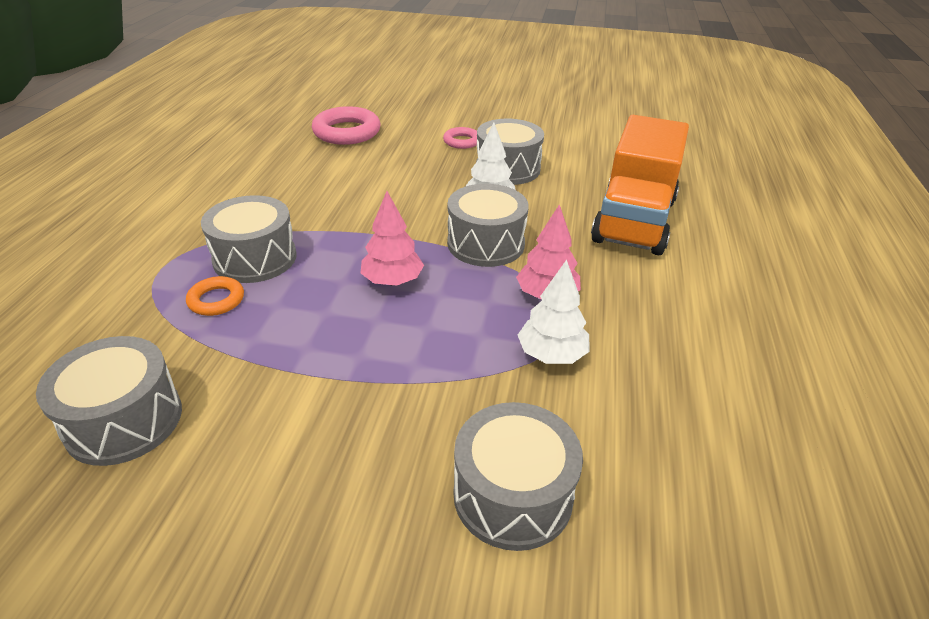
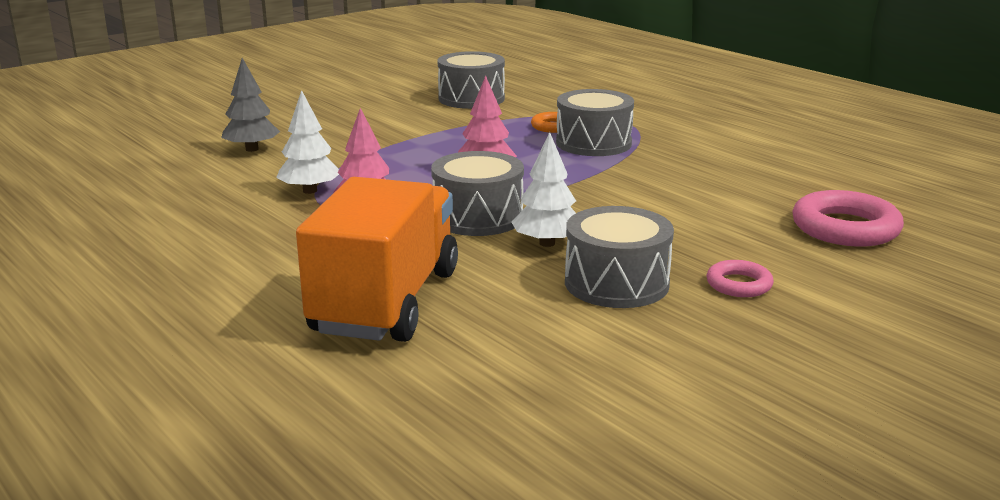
camera: 130 degrees right, 15 degrees down
(513, 495) = (252, 149): grey drum -> grey tree
(634, 221) = (386, 301): orange truck -> orange truck turned 45 degrees clockwise

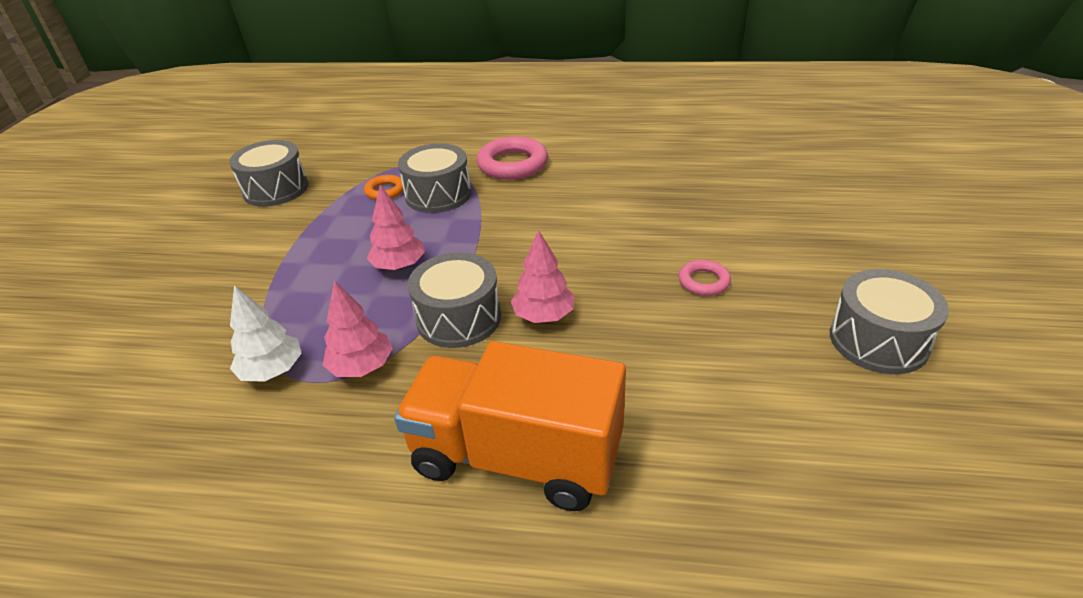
camera: 40 degrees left, 15 degrees up
(252, 149) = (136, 351): grey tree -> none
(386, 301) = (516, 457): orange truck -> orange truck turned 45 degrees counterclockwise
(547, 243) = (543, 315): white tree -> pink tree
(616, 283) = (638, 327): grey drum -> grey drum (878, 340)
(845, 228) = (689, 197): pink ring -> pink ring (512, 164)

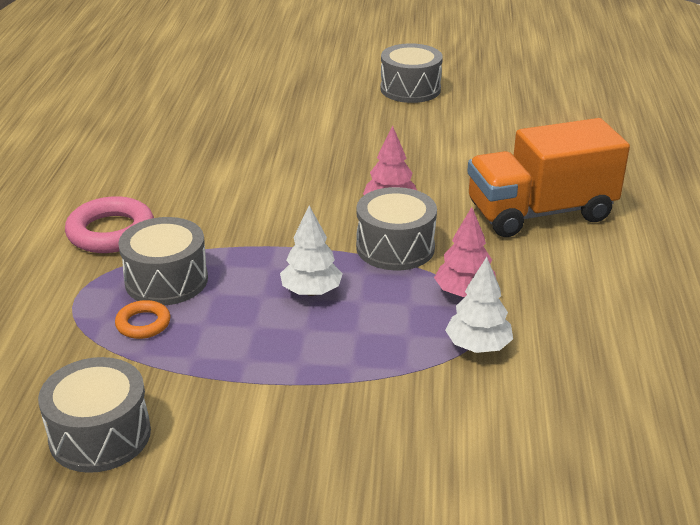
camera: 95 degrees left, 5 degrees down
(399, 266) = (311, 291): pink tree -> white tree
(516, 457) = (540, 213): orange truck -> orange truck turned 60 degrees clockwise
(703, 281) = (346, 138): pink ring -> none

